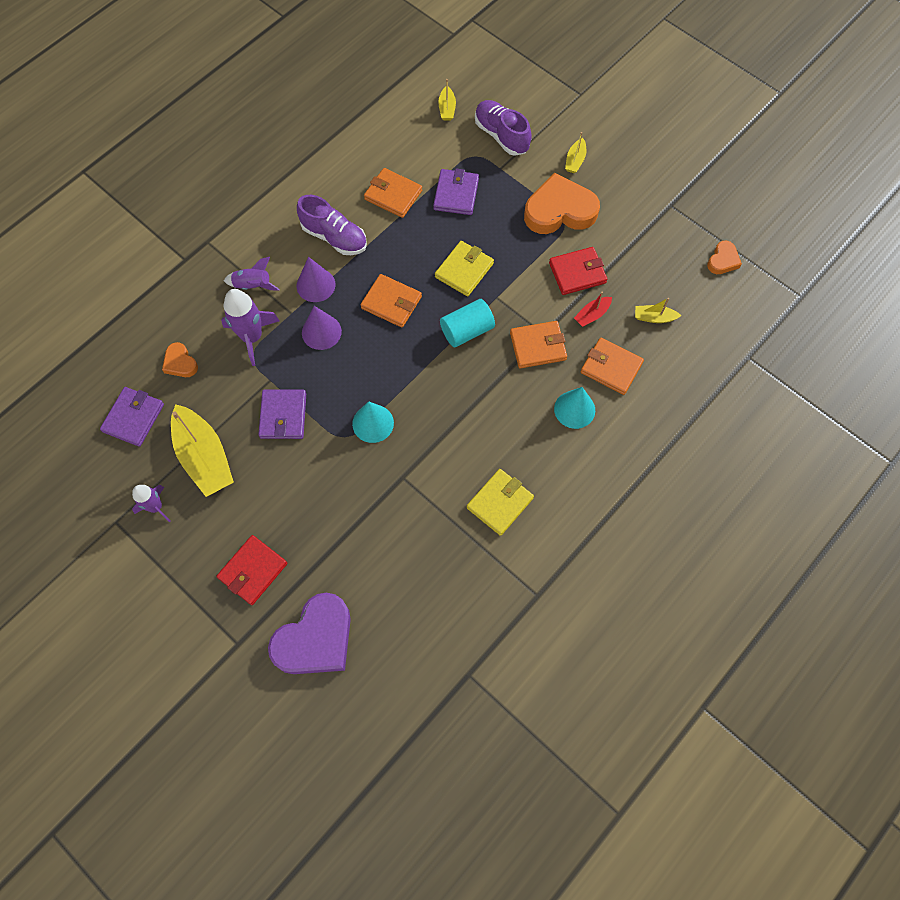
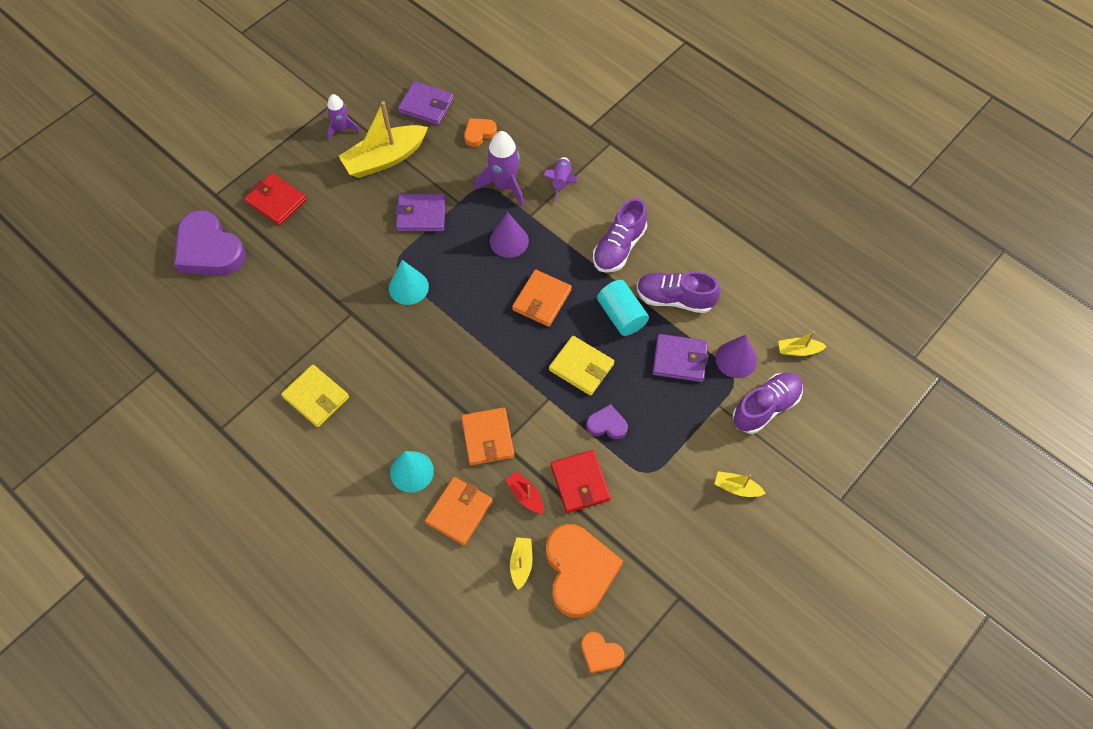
camera: 90 degrees right, 5 degrees down
(316, 285) = (562, 234): purple cone -> purple cone (736, 359)
(393, 195) = (675, 299): orange wallet -> purple shoe
(467, 330) = (508, 369): turquoise cylinder -> turquoise cylinder (621, 315)
(521, 251) = (607, 425): none -> purple heart
(559, 210) = (663, 467): orange heart -> orange heart (579, 571)

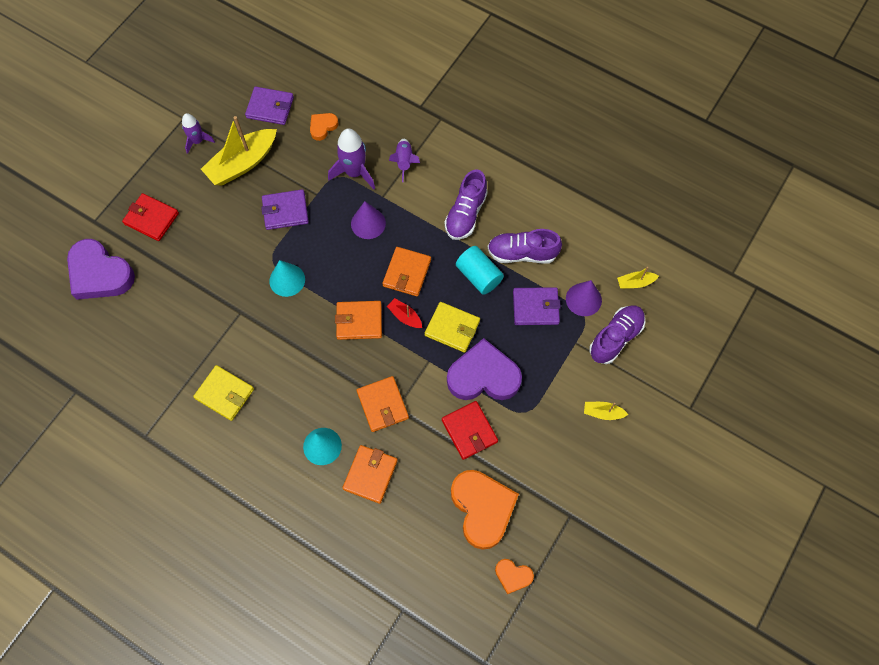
camera: 10 degrees left, 5 degrees up
(479, 343) = (359, 321): none -> orange wallet
(521, 564) = (432, 510): yellow boat -> none
(525, 495) = (425, 450): red boat -> red boat (405, 316)
(607, 425) = (483, 376): purple heart -> purple heart, size x2.05

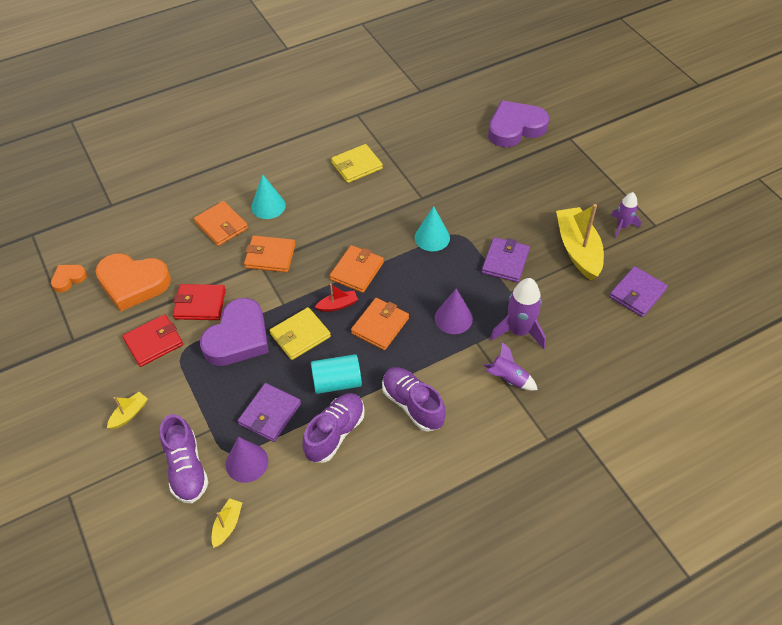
camera: 120 degrees right, 15 degrees down
(151, 218) = (551, 172): red wallet -> red wallet (154, 342)
(323, 127) = (590, 327): orange heart -> none
(407, 273) = (380, 326): orange wallet -> orange wallet turned 75 degrees clockwise

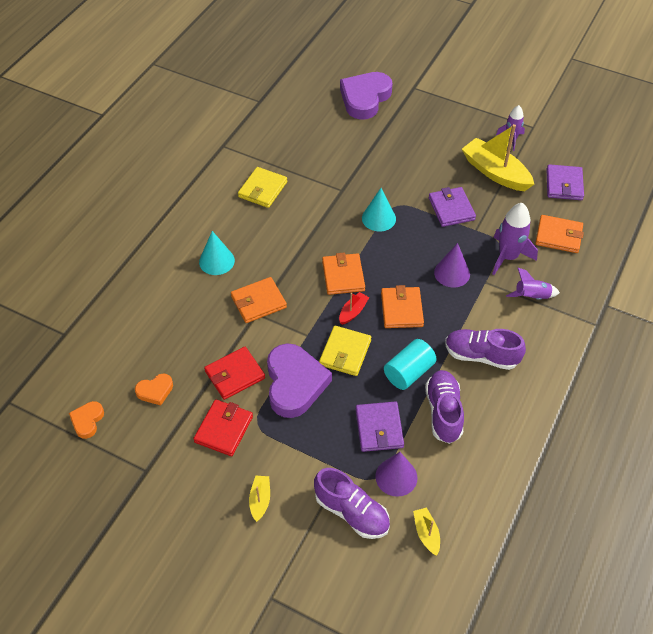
camera: 35 degrees left, 0 degrees up
(133, 283) = (155, 391): orange heart -> orange heart, size x0.49
(221, 225) = (190, 299): orange wallet -> orange wallet (558, 236)

